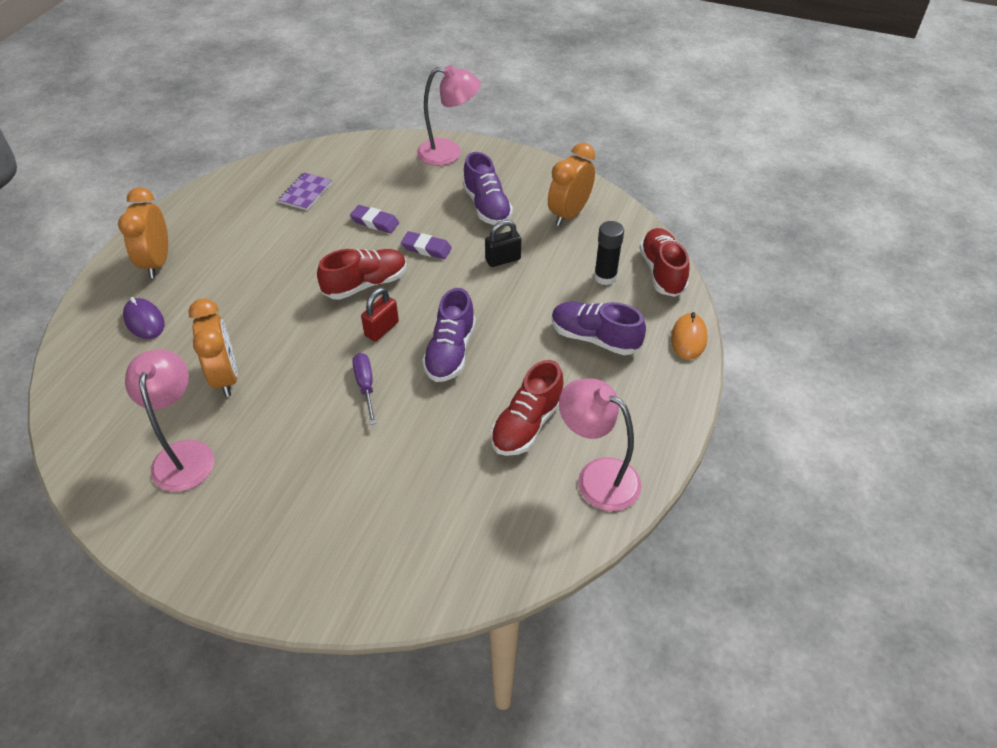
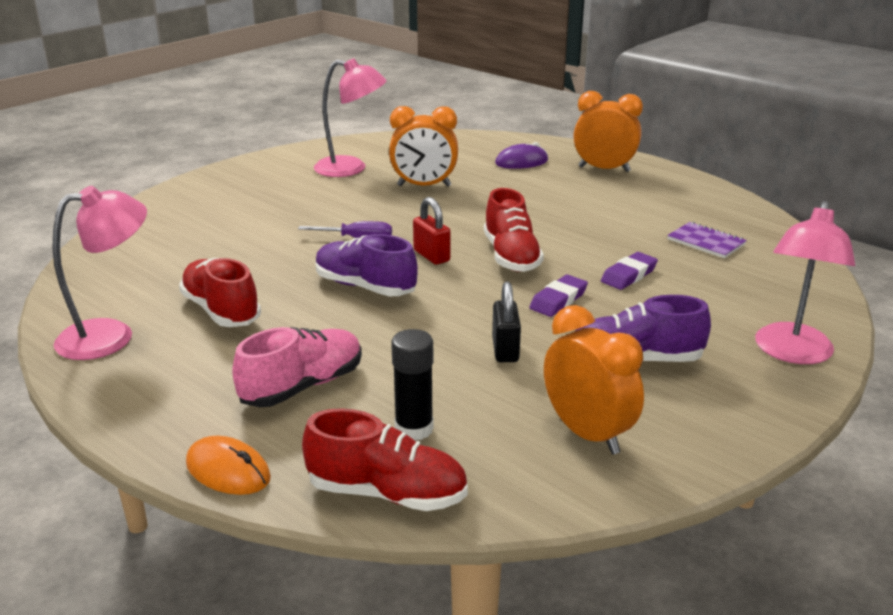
camera: 110 degrees right, 20 degrees down
(595, 338) = (302, 386): purple shoe -> pink shoe

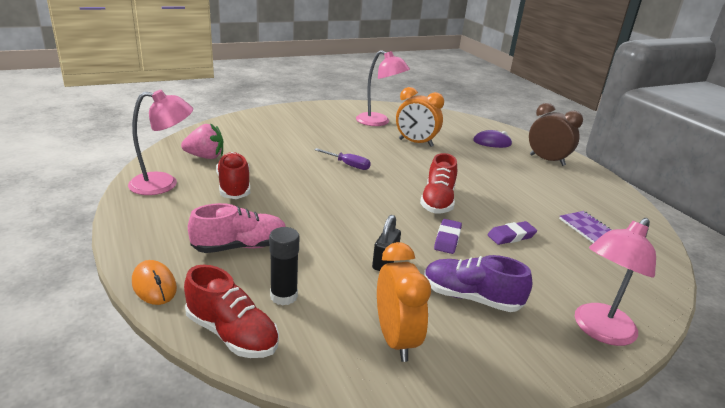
camera: 20 degrees right, 0 degrees up
(138, 280) = (205, 157): none -> pink strawberry
(365, 287) = (328, 195): purple shoe -> none
(431, 256) = (385, 187): red padlock -> none
(558, 300) = (447, 239): purple eraser -> purple eraser turned 45 degrees counterclockwise
(604, 169) = (547, 160): orange clock -> brown clock

